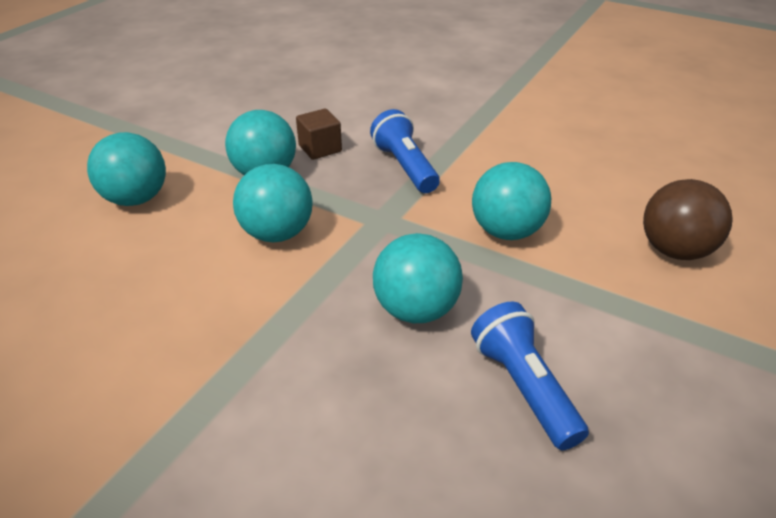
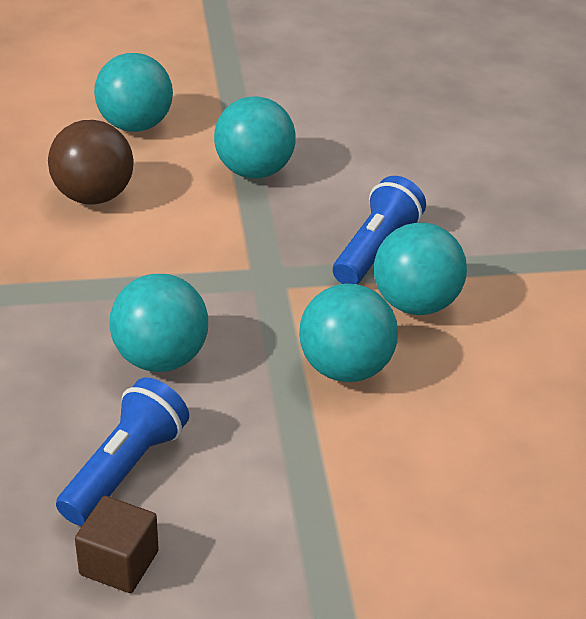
camera: 50 degrees right, 0 degrees up
(277, 233) = (176, 225): turquoise ball -> turquoise ball (415, 303)
(320, 148) = (337, 180): brown cube -> brown cube (119, 563)
(674, 250) = (459, 513): brown ball -> brown ball (93, 196)

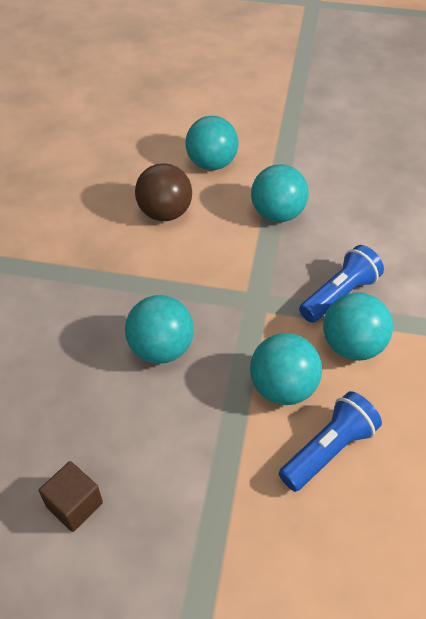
camera: 20 degrees right, 10 degrees up
(125, 469) = (106, 430): blue flashlight -> blue flashlight (328, 450)

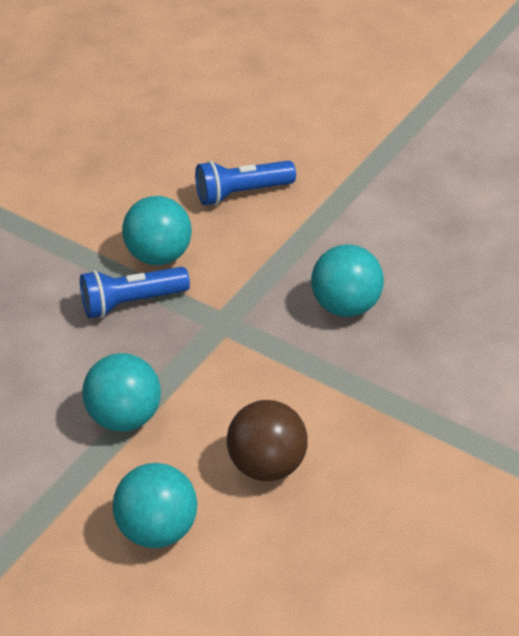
camera: 155 degrees left, 5 degrees down
(74, 504) = (465, 216): brown cube -> none
(282, 388) = (249, 242): turquoise ball -> none

